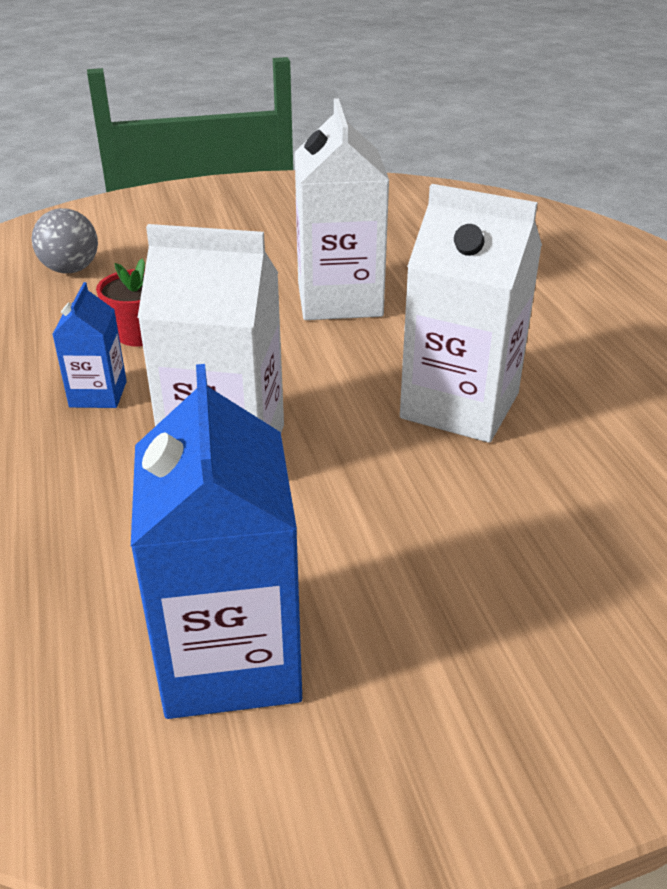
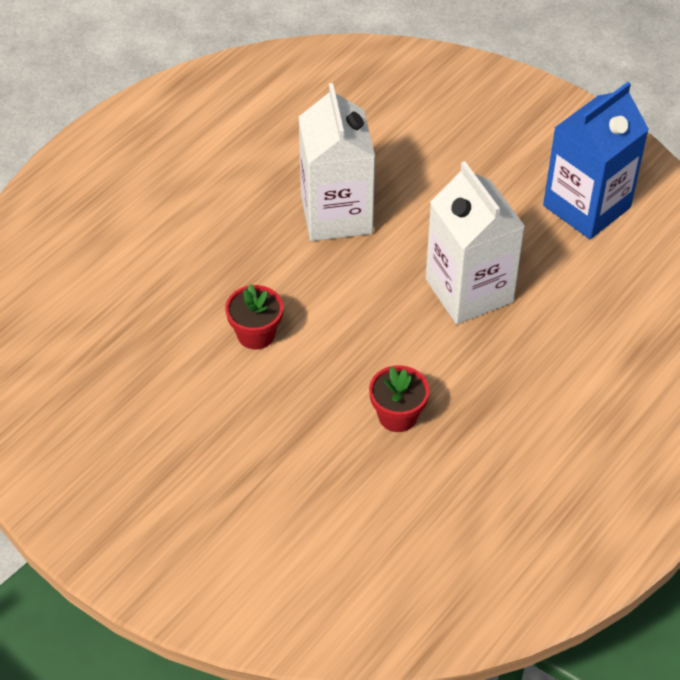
camera: 125 degrees left, 15 degrees up
(70, 270) = (351, 536): grey ball -> none
(98, 394) = (478, 385): blue carton -> none
(339, 299) = (256, 334): white carton -> red flower pot

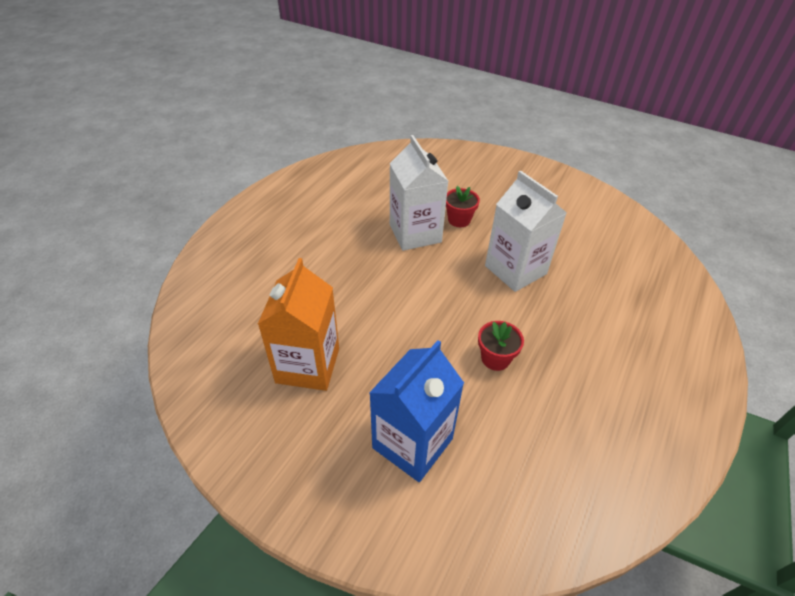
camera: 10 degrees left, 5 degrees down
(148, 394) = (308, 365): none -> orange carton
(256, 334) = (379, 313): red flower pot -> red flower pot (459, 220)
(586, 206) = (569, 214): blue carton -> blue carton (412, 443)

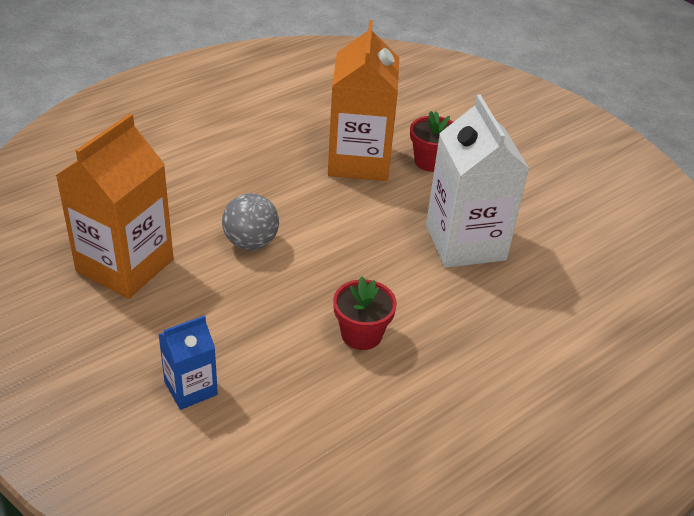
camera: 20 degrees right, 5 degrees down
(383, 317) = (251, 242): none -> grey ball
(412, 443) = (191, 388): blue carton -> blue carton, size x0.52
(415, 233) = (359, 161): white carton -> orange carton

